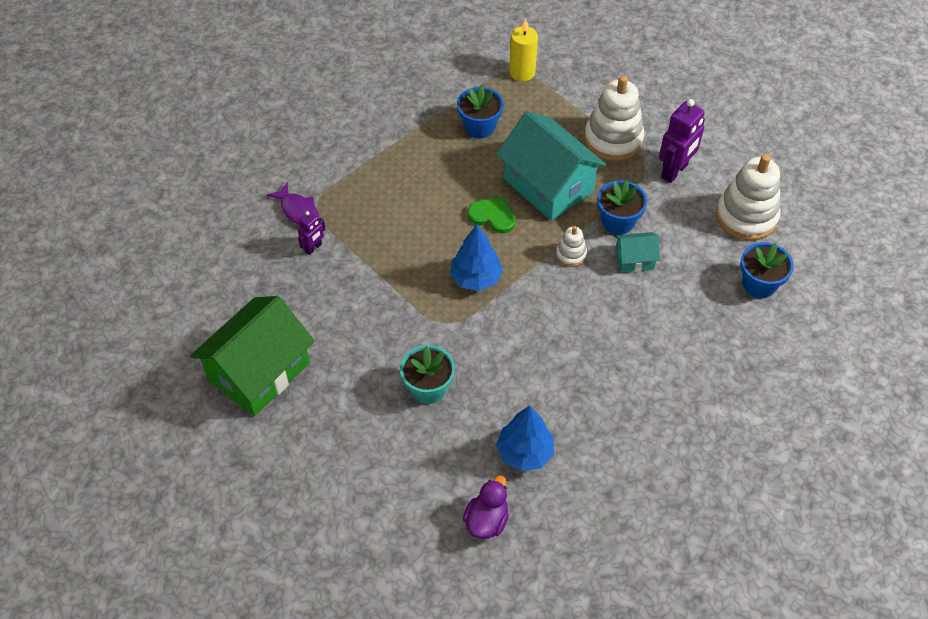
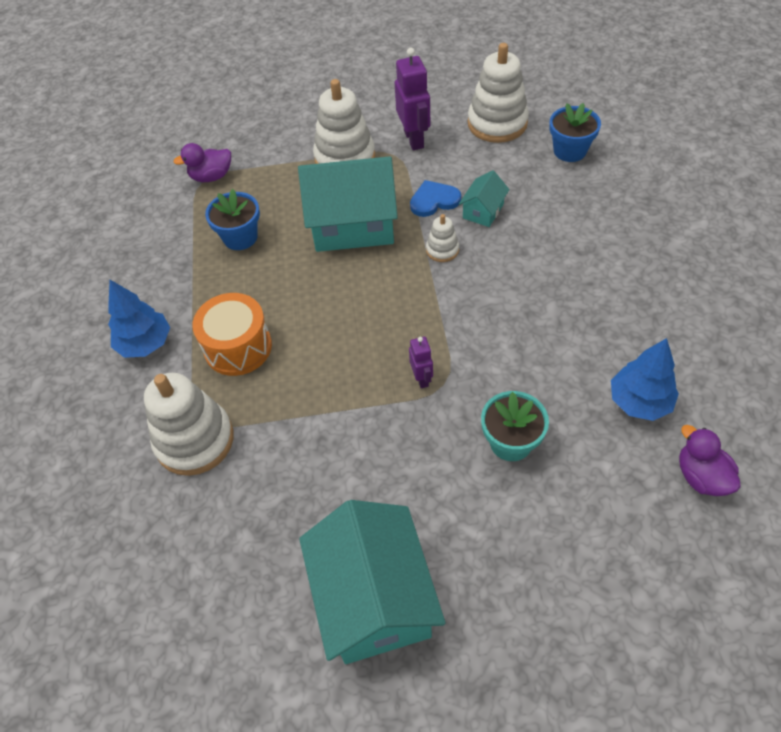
camera: 50 degrees left, 0 degrees up
(259, 372) = (374, 598): green house -> turquoise house
(298, 211) = (195, 440): purple fish -> white stacking toy
(313, 248) = (255, 452): purple robot -> purple robot (422, 378)
(385, 187) = (238, 347): none -> orange drum
(476, 278) = (410, 333): blue tree -> blue tree (145, 344)
(492, 216) = (350, 282): green heart -> none
(522, 72) = (211, 176): yellow candle -> purple duck
(618, 221) = (434, 200): blue flower pot -> blue heart

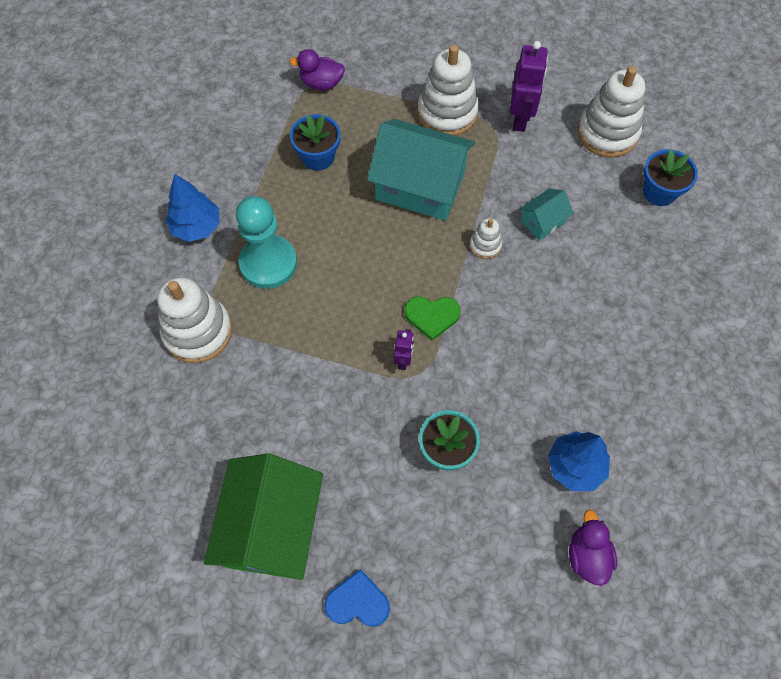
camera: 20 degrees right, 10 degrees up
(238, 347) = (268, 263): orange drum -> turquoise pawn
(374, 598) = (272, 527): turquoise house -> green house
(427, 329) = (432, 316): none -> green heart
(434, 200) = (504, 191): blue heart -> blue heart (357, 602)

